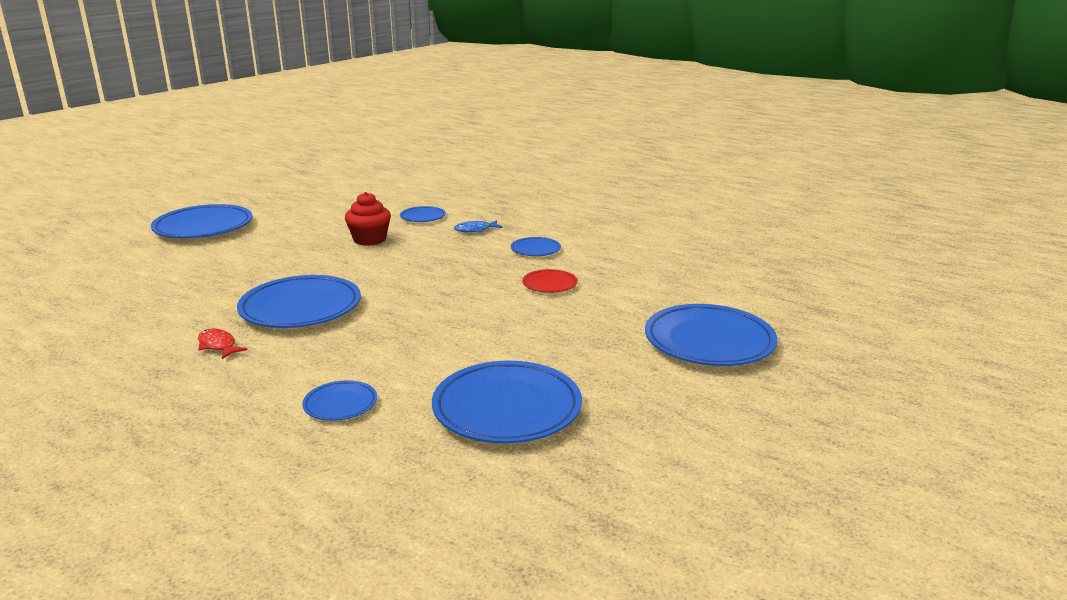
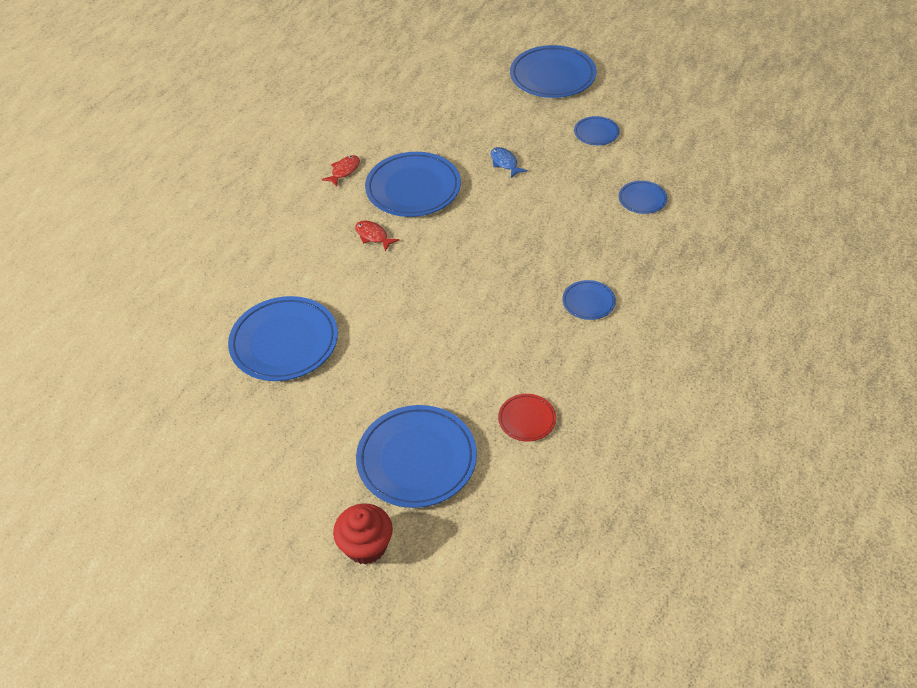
camera: 80 degrees right, 25 degrees up
(340, 404) = (277, 256): blue plate -> blue plate (596, 133)
(360, 337) = (373, 236): none -> red fish
(369, 239) = (566, 182): red cupcake -> red cupcake (366, 546)
(475, 230) = (623, 246): blue fish -> blue fish (505, 163)
(549, 284) = (506, 328): red plate -> red plate (527, 419)

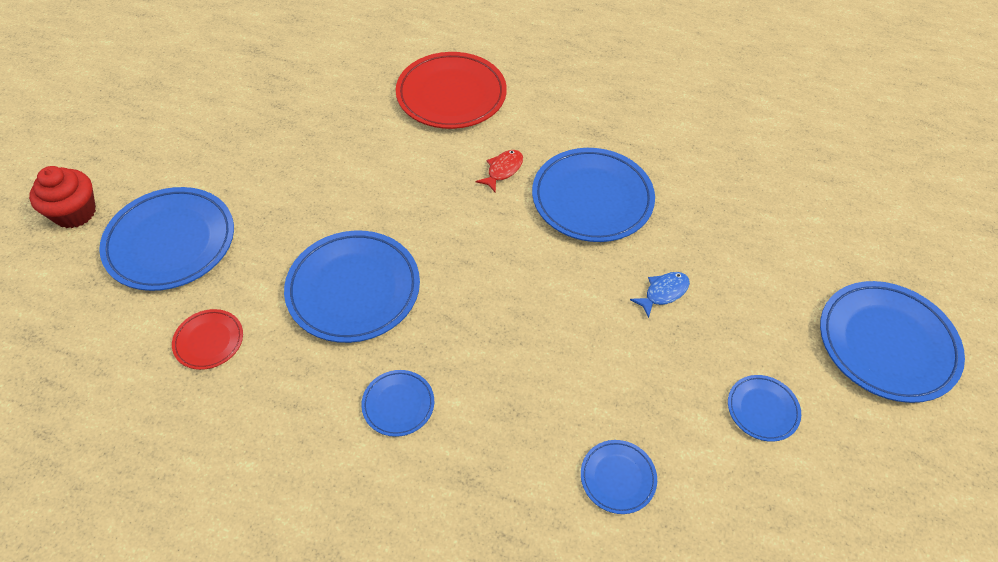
camera: 80 degrees right, 5 degrees up
(274, 264) = (451, 95): none -> red plate
(284, 342) = (340, 119): blue plate -> blue plate (353, 289)
(344, 171) = (611, 131): red fish -> none

